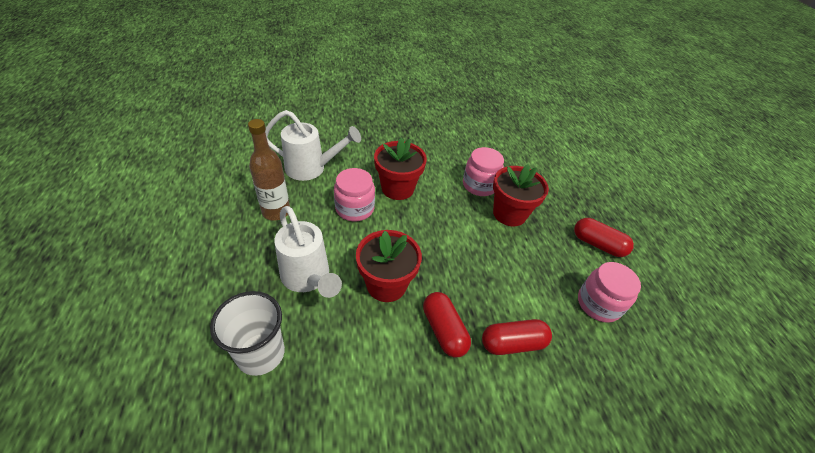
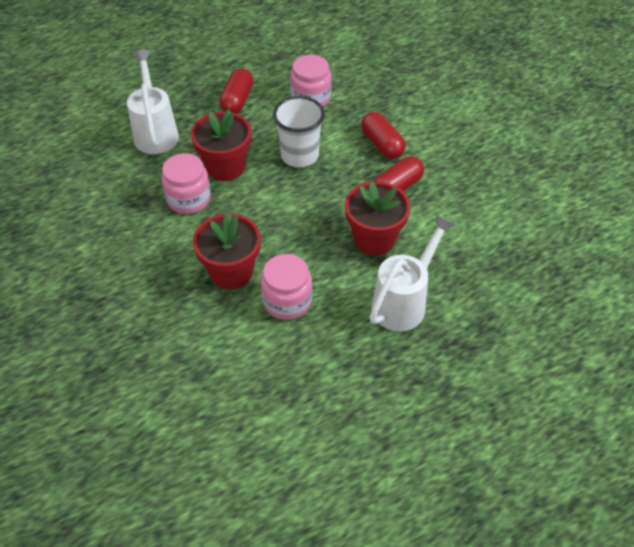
camera: 105 degrees left, 5 degrees up
(261, 353) = (496, 301): white cup -> white cup (299, 155)
(276, 212) = (333, 376): brown bottle -> none
(311, 168) = (237, 376): white watering can -> white watering can (155, 132)

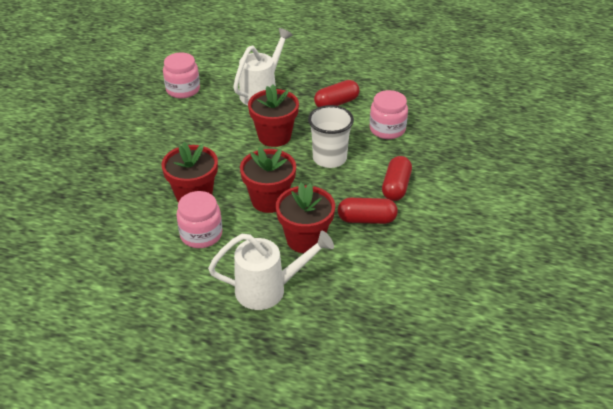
camera: 45 degrees right, 10 degrees down
(188, 199) = (228, 140): pink jar -> pink jar (183, 90)
(301, 227) = (269, 200): none -> red flower pot

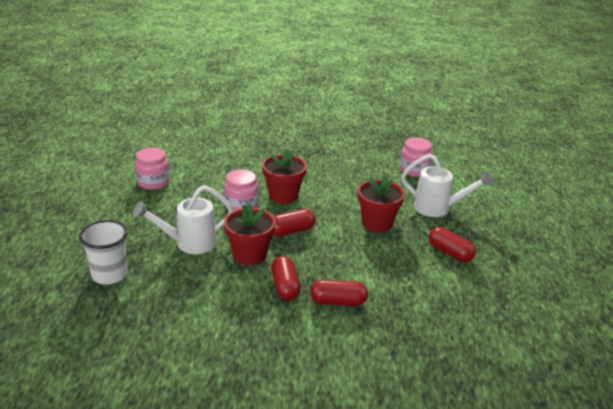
camera: 75 degrees right, 10 degrees down
(268, 289) = (189, 243): white watering can -> white watering can turned 90 degrees clockwise
(269, 200) = (291, 231): red flower pot -> red capsule
(329, 158) = (361, 257): white cup -> white cup (109, 275)
(387, 129) = (427, 290): pink jar -> pink jar (153, 182)

